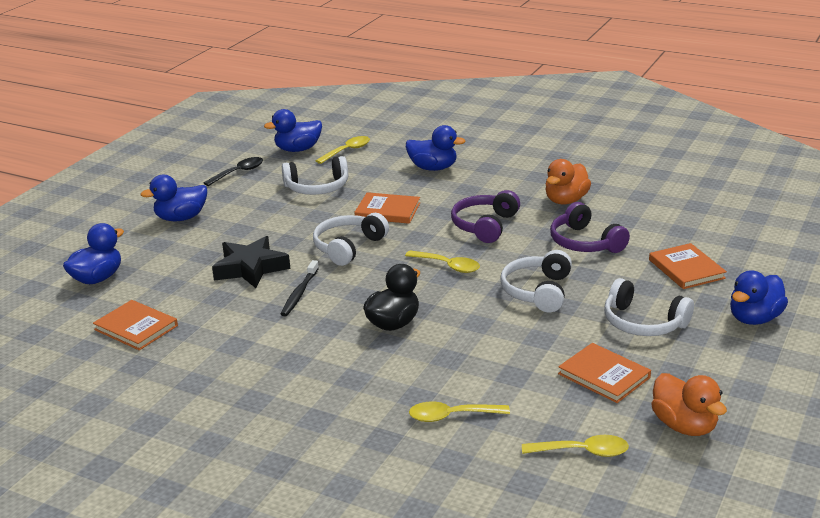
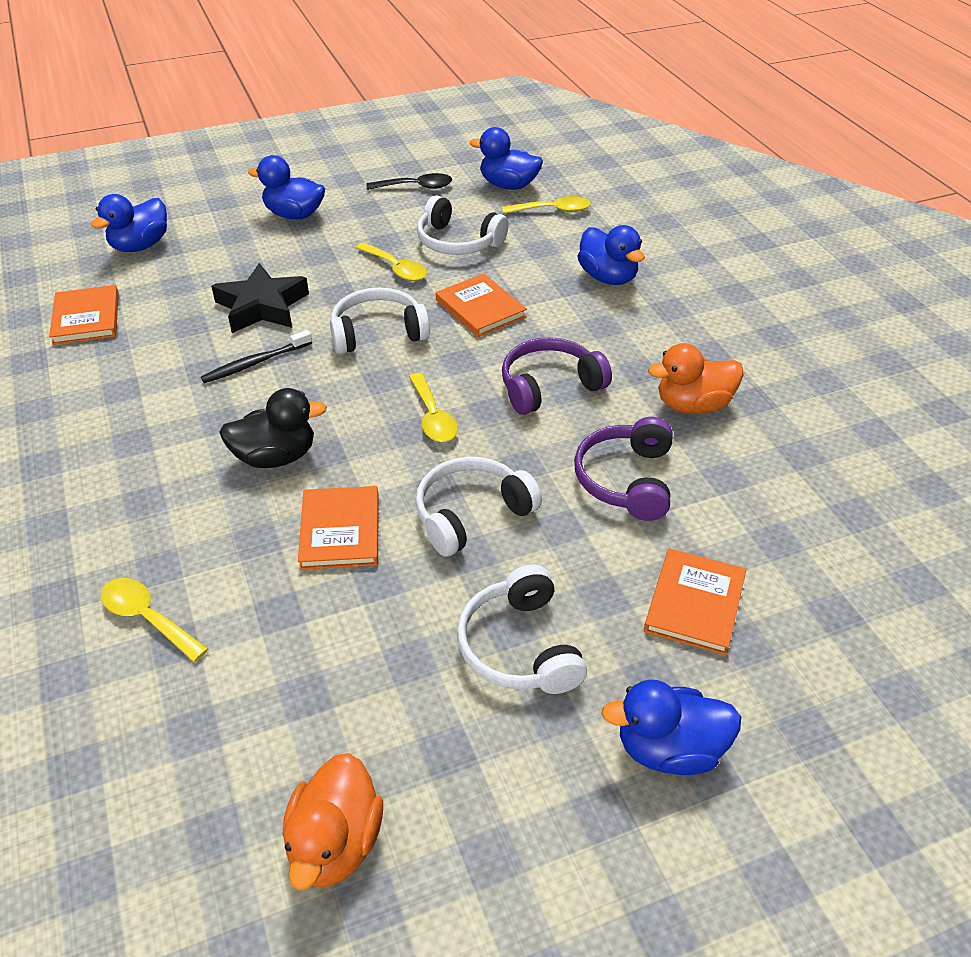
camera: 40 degrees right, 15 degrees up
(97, 278) = (140, 246): blue duck -> blue duck turned 135 degrees clockwise
(582, 452) = (183, 778): yellow spoon -> yellow spoon (396, 268)
(604, 375) = (363, 689): orange book -> orange book (340, 530)

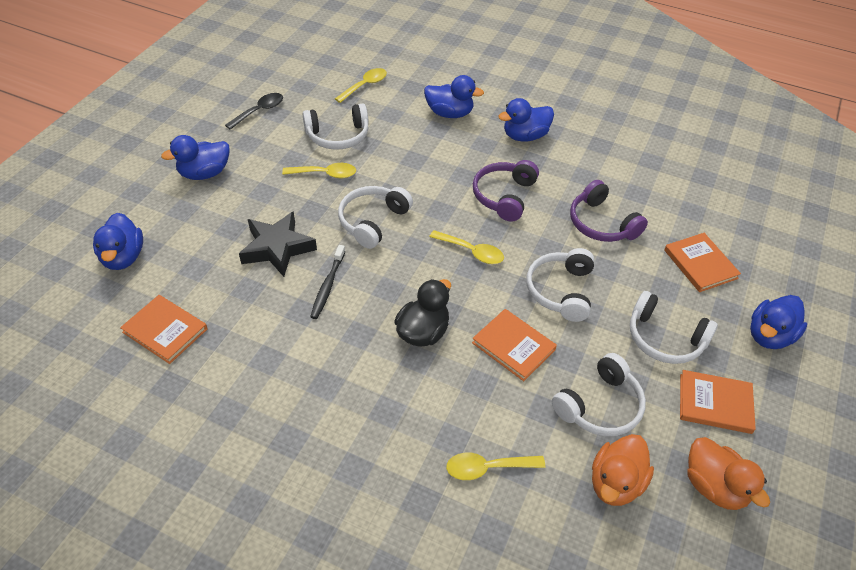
camera: 45 degrees left, 5 degrees up
(339, 654) = (599, 406): none -> white headphones
(480, 308) = (408, 171): orange book -> orange book (715, 403)
(508, 185) = (316, 81): blue duck -> blue duck (525, 136)
(693, 405) = (579, 164): orange duck -> orange duck (615, 483)

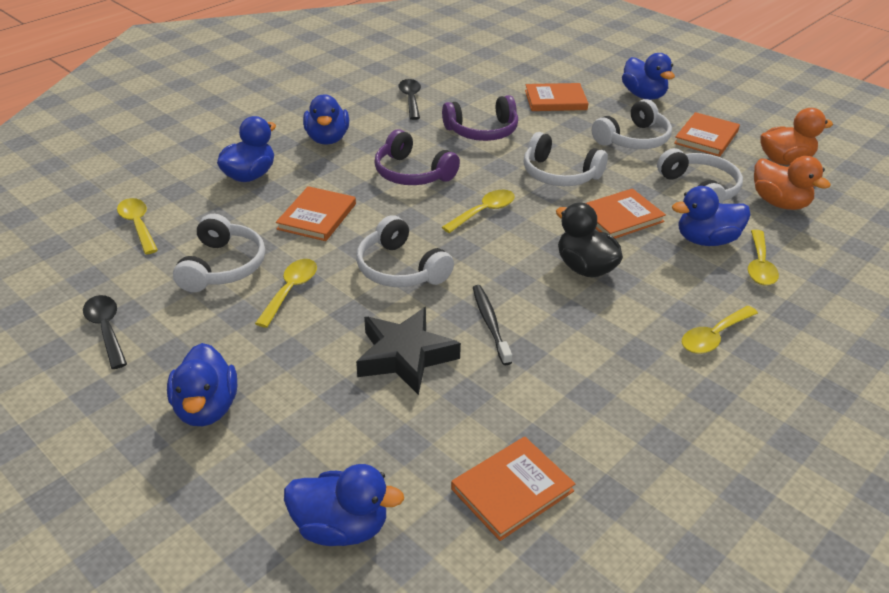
camera: 70 degrees left, 10 degrees down
(328, 286) = (490, 324): black toothbrush -> black toothbrush turned 135 degrees counterclockwise
(363, 436) = (714, 337): none -> yellow spoon
(416, 161) = (317, 216): none -> orange book
(509, 419) = (706, 240): none -> blue duck
(624, 165) = (410, 99): none -> black spoon

